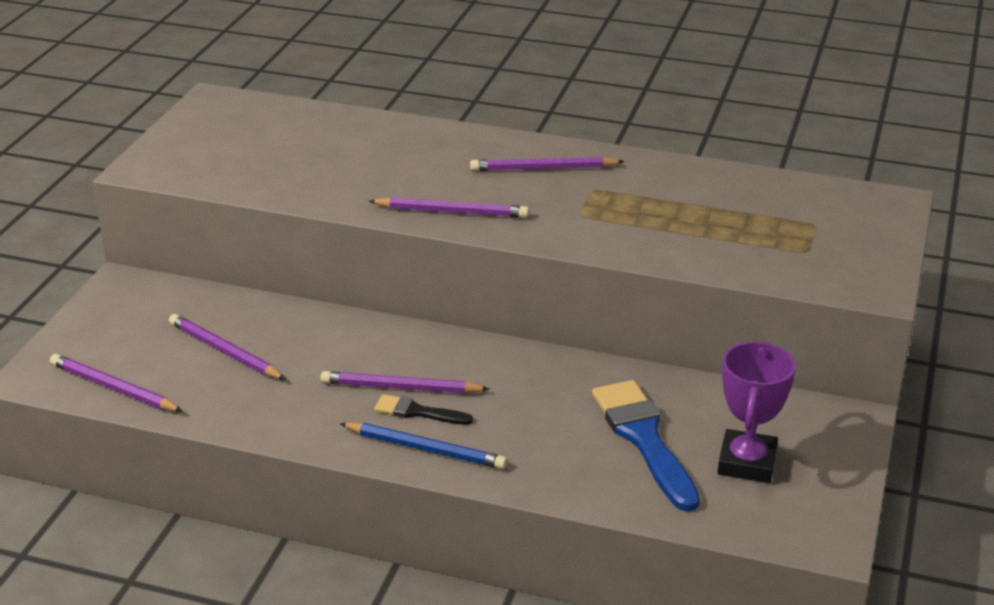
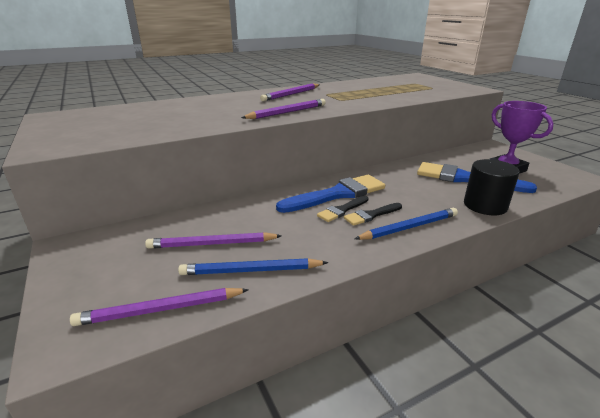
camera: 45 degrees left, 5 degrees down
(215, 397) = (251, 270): none -> blue pencil
(401, 387) = (342, 210): purple pencil -> black brush
(436, 365) = (337, 194): none -> blue brush
(570, 482) = (485, 205): none -> black cylinder

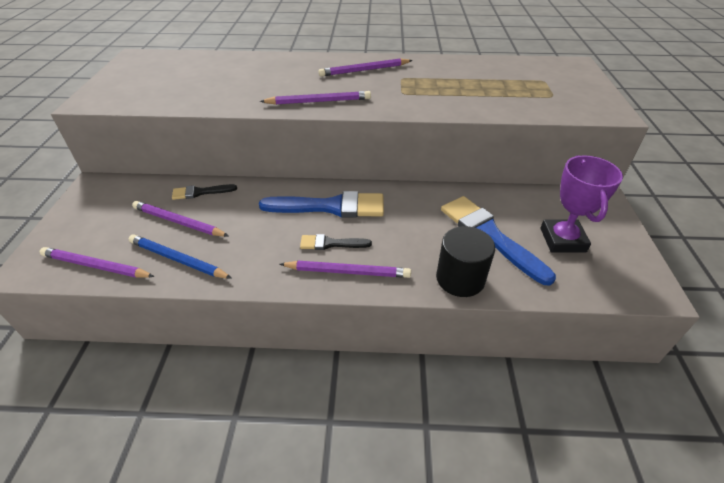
camera: 30 degrees right, 15 degrees up
(342, 210) = (312, 227): black brush -> black brush (200, 192)
(409, 227) = (347, 272): blue pencil -> purple pencil

